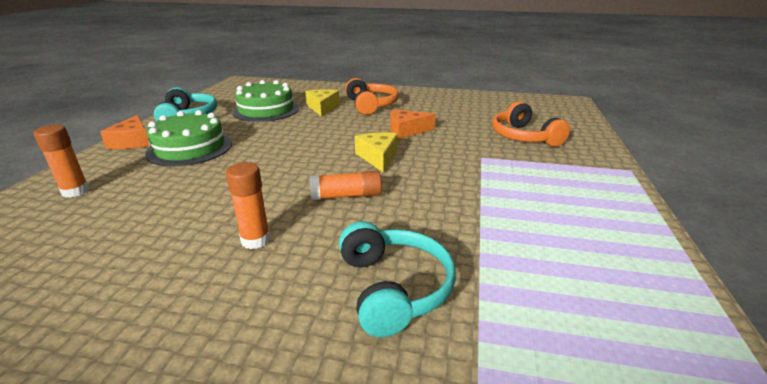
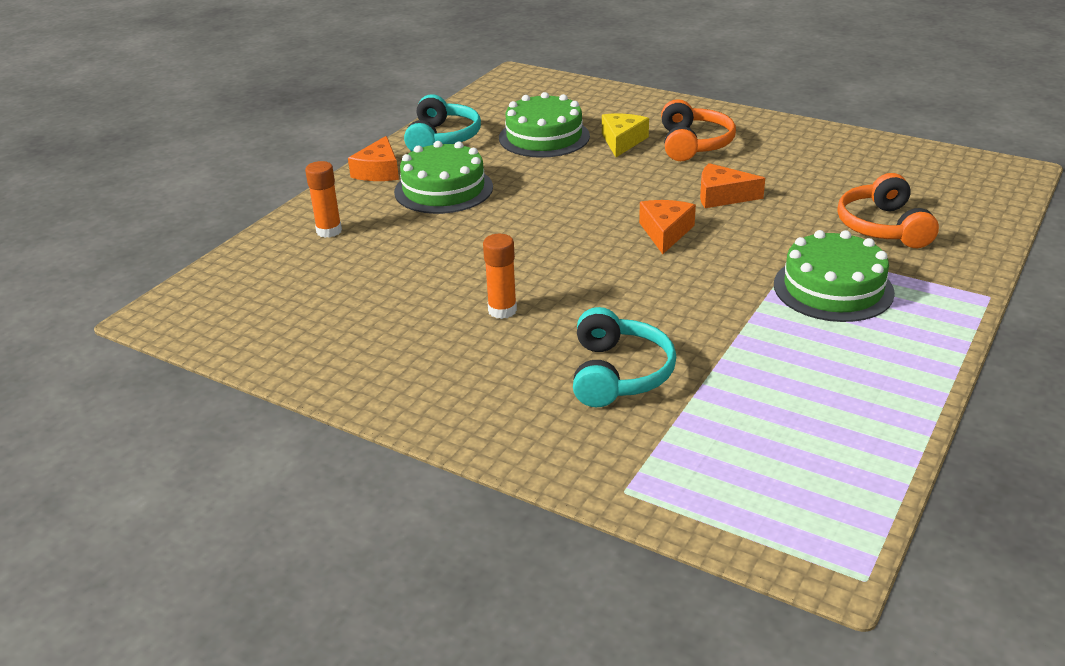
camera: 20 degrees right, 5 degrees up
(346, 196) = (607, 277): orange glue stick -> none
(378, 157) = (665, 232): yellow cheese -> orange cheese
(525, 179) = (833, 288): none -> green cake

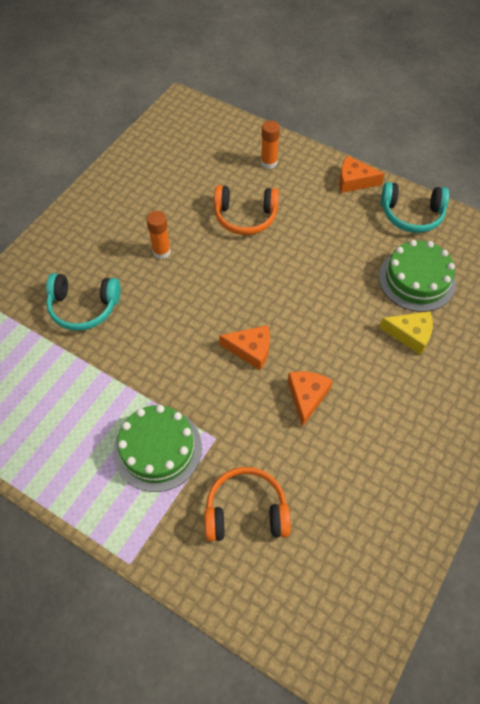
camera: 90 degrees right, 25 degrees up
(443, 189) = (325, 218): green cake -> none
(693, 144) = (406, 388): orange headphones -> orange headphones (245, 217)

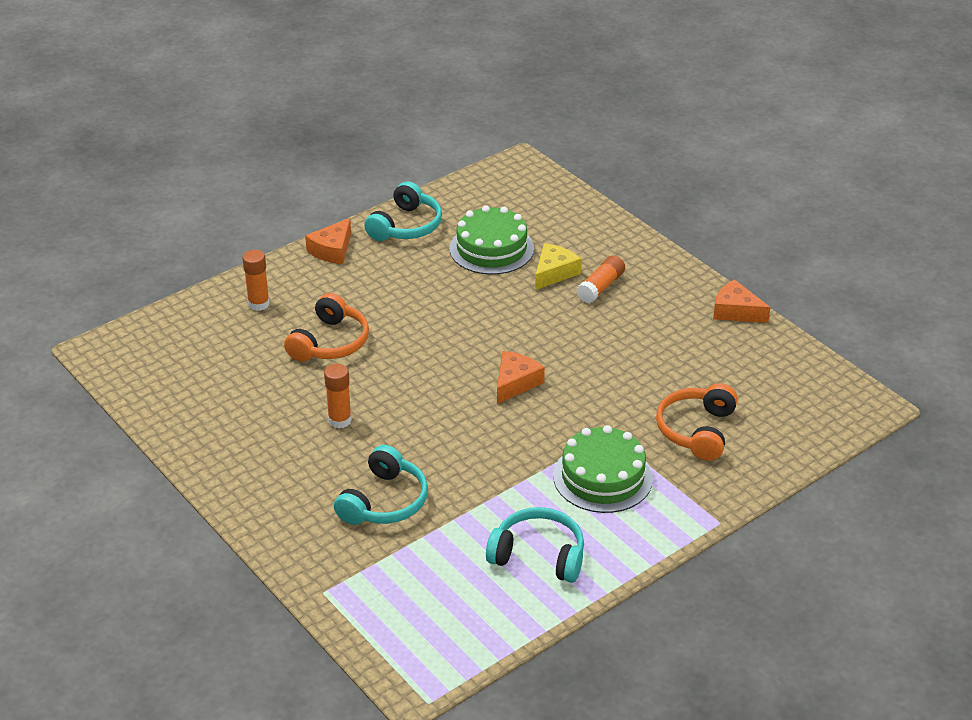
camera: 70 degrees left, 20 degrees down
(52, 427) = (538, 555): none -> turquoise headphones
(307, 397) = (591, 359): orange cheese -> orange cheese (736, 311)
(410, 376) = (600, 287): none -> orange glue stick

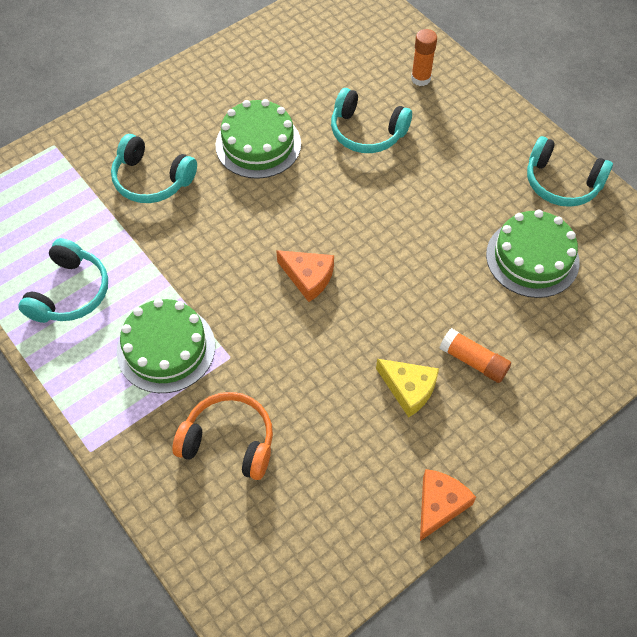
camera: 90 degrees right, 20 degrees up
(330, 342) = (367, 132): orange headphones -> turquoise headphones
(332, 250) = (511, 126): orange cheese -> none
(340, 420) = (258, 144): orange glue stick -> green cake
(554, 273) = (495, 316): yellow cheese -> yellow cheese (408, 389)

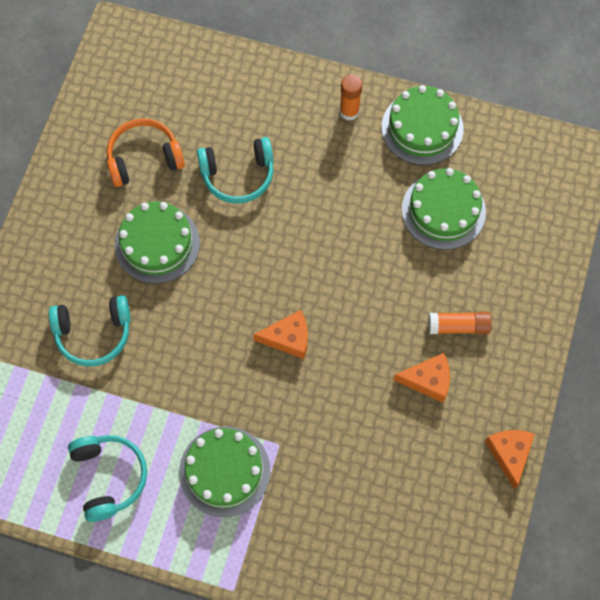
camera: 35 degrees left, 10 degrees up
(229, 441) = (329, 510): orange headphones -> orange headphones (144, 158)
(408, 389) = (428, 380): yellow cheese -> orange cheese
(420, 78) = (245, 95): orange glue stick -> orange glue stick (349, 111)
(561, 183) = (422, 128): turquoise headphones -> green cake

